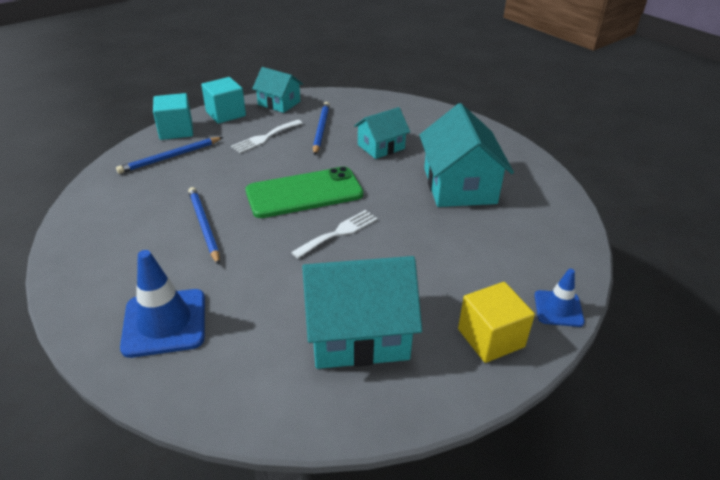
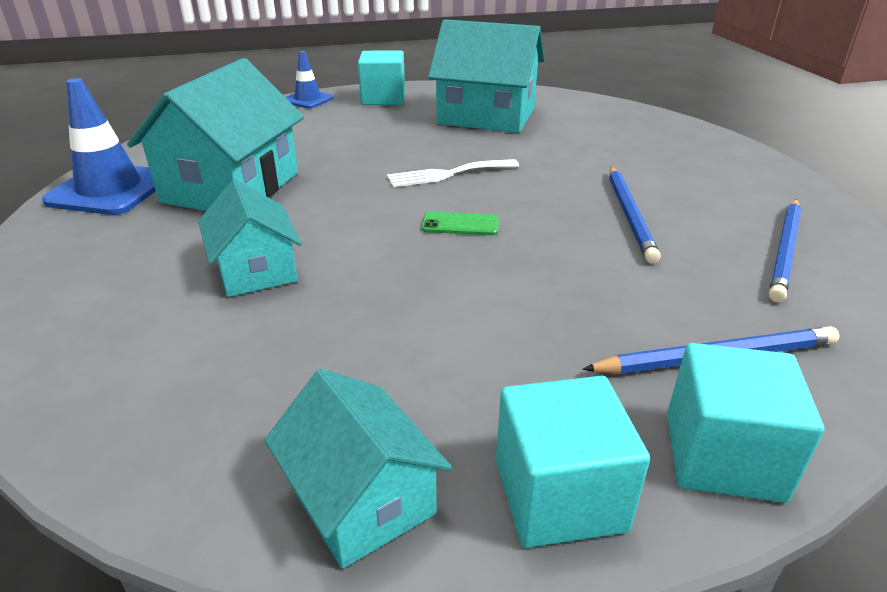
camera: 155 degrees left, 5 degrees down
(165, 323) = (669, 148): blue traffic cone -> blue traffic cone (110, 190)
(265, 137) = (473, 357): white fork -> none
(304, 193) = (460, 224): green phone -> green phone, size x0.40
(321, 130) = (328, 344): blue pencil -> blue pencil (785, 251)
(381, 147) = (255, 270): turquoise house -> turquoise house turned 75 degrees clockwise
(490, 338) = (383, 98): yellow cube -> turquoise cube

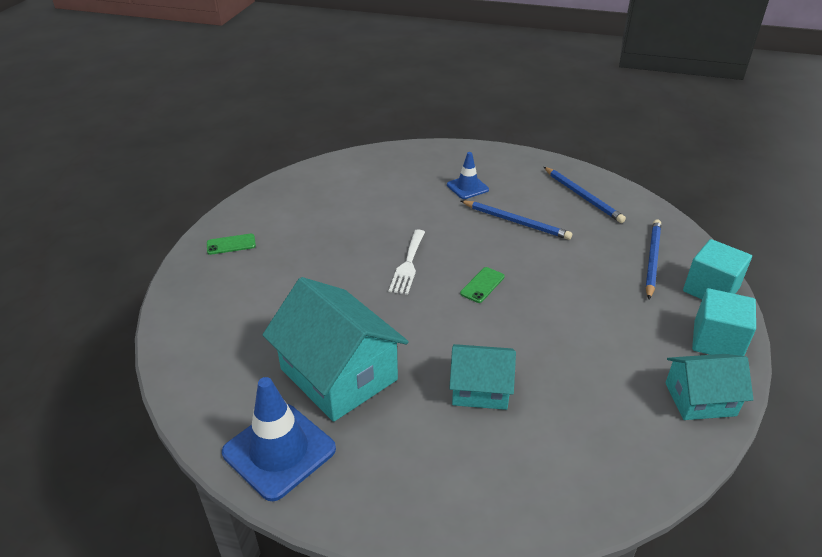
camera: 60 degrees left, 5 degrees up
(308, 100) = (183, 285): blue traffic cone -> blue traffic cone (467, 187)
(383, 98) = (231, 244): turquoise cube -> green phone
(486, 116) = (325, 211): turquoise house -> none

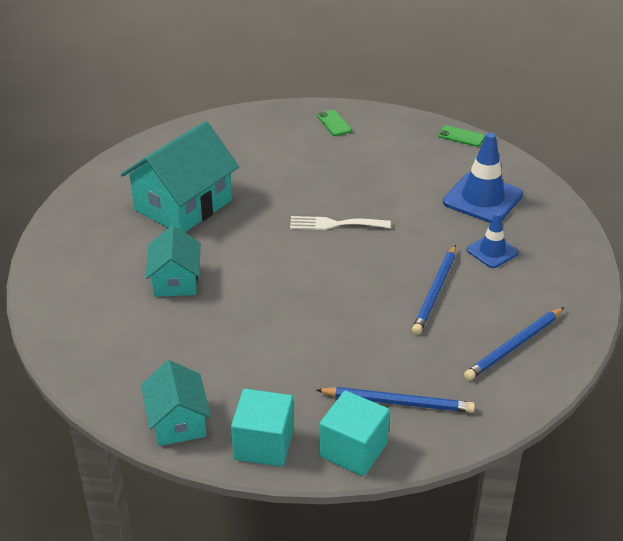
camera: 80 degrees right, 0 degrees up
(279, 451) = (106, 190): blue traffic cone -> blue traffic cone (482, 198)
(482, 285) = (315, 273): green phone -> green phone (461, 136)

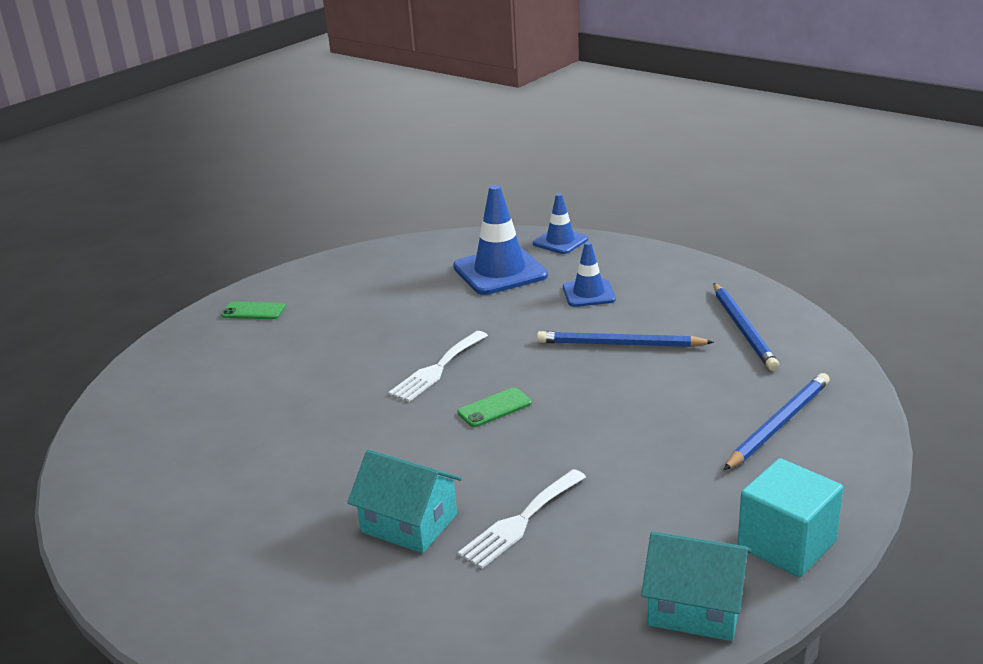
camera: 55 degrees left, 10 degrees down
(183, 205) = (259, 469): turquoise house -> none
(207, 322) = (520, 521): none -> white fork
(353, 450) = (837, 479): turquoise cube -> none
(435, 292) = (620, 344): blue pencil -> blue pencil turned 135 degrees clockwise
(461, 136) = (385, 249): green phone -> green phone (494, 408)
(556, 208) = (560, 241): none -> blue traffic cone

